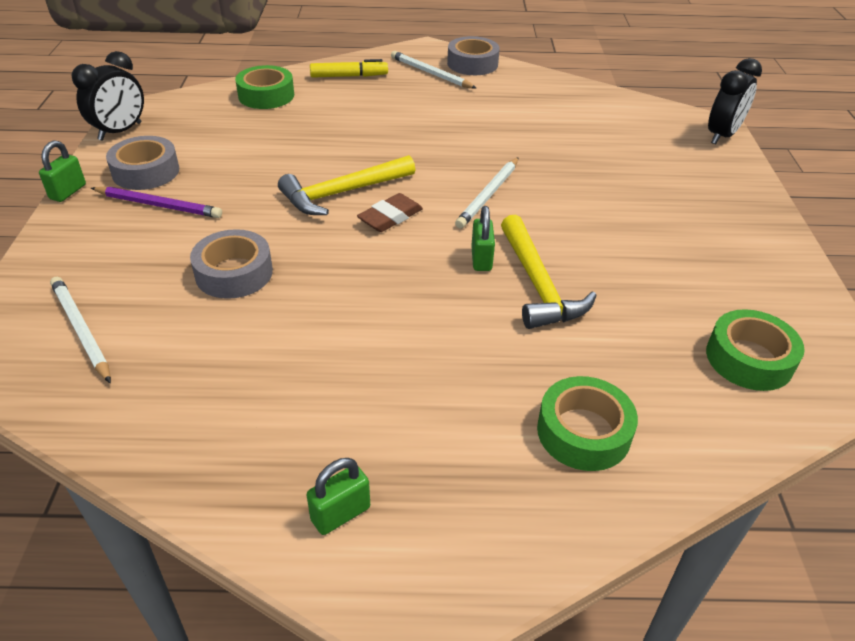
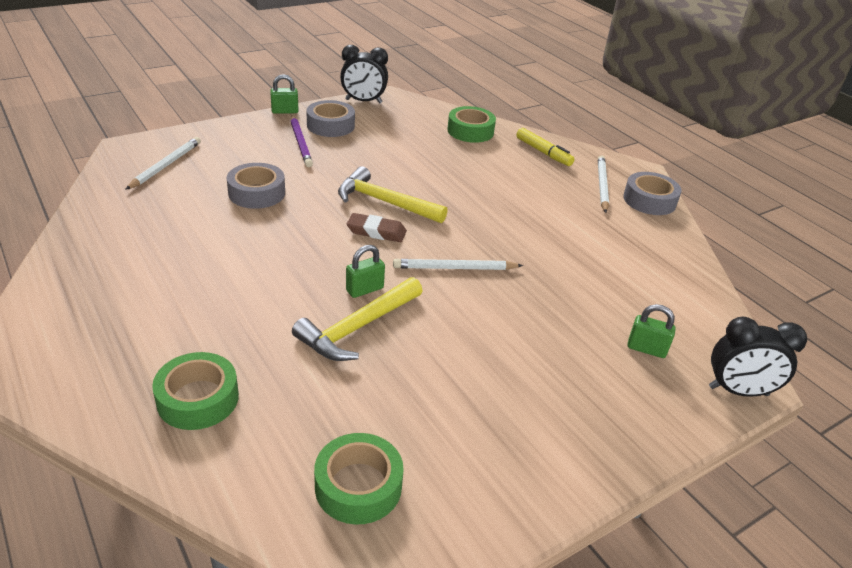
camera: 55 degrees right, 5 degrees down
(340, 514) = (65, 309): green padlock -> green padlock (646, 349)

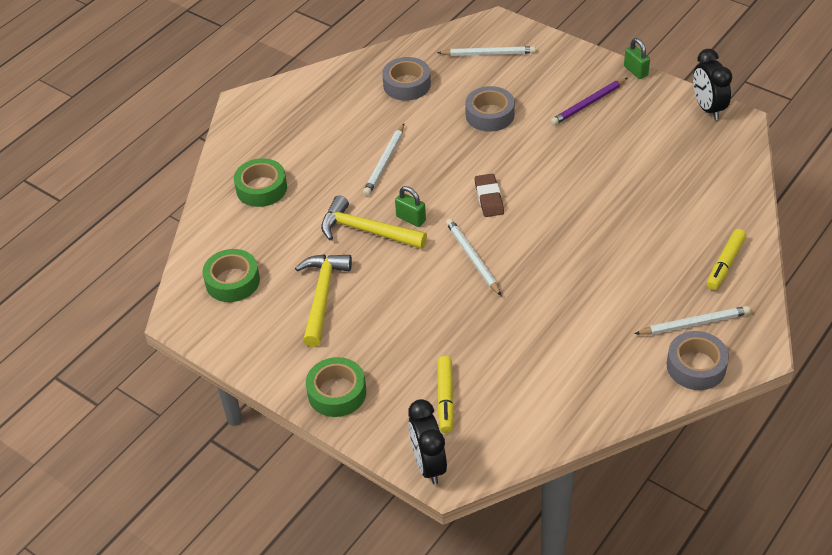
camera: 75 degrees right, 10 degrees up
(256, 279) = (384, 162): none -> white pencil
(330, 125) = (637, 107): grey tape -> grey tape (407, 84)
(385, 202) = (536, 187): yellow hammer -> yellow hammer (322, 296)
(470, 131) = (719, 199): green tape -> green tape (337, 392)
(646, 349) = (445, 398): green padlock -> yellow marker

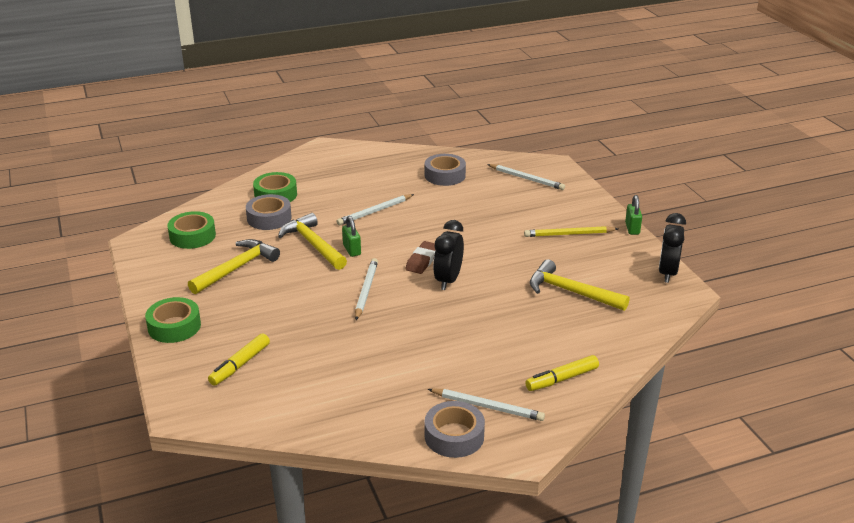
camera: 30 degrees right, 15 degrees down
(428, 464) = (177, 399): black clock -> black clock (448, 280)
(490, 115) = (484, 213): grey tape -> grey tape (269, 218)
(588, 103) = (569, 234): purple pencil -> yellow pencil
(649, 168) = (571, 292): none -> yellow hammer

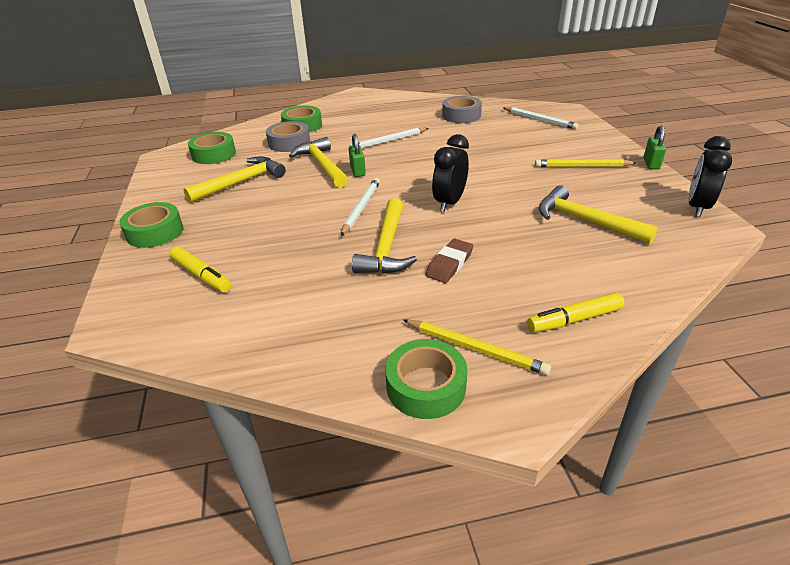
camera: 10 degrees right, 5 degrees up
(240, 365) = (201, 275): yellow marker -> yellow marker turned 90 degrees counterclockwise
(399, 328) = (386, 247): none -> yellow hammer
(422, 260) = (426, 183): brown eraser -> brown eraser (449, 264)
(454, 436) = (426, 386): grey tape -> green tape
(487, 407) = (475, 349): white pencil -> yellow pencil

